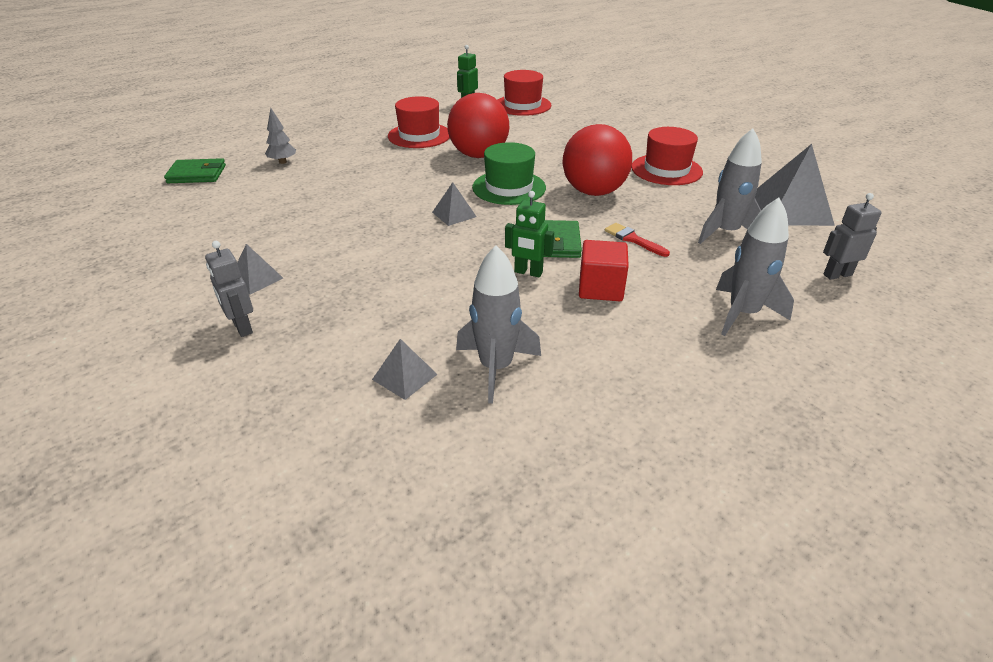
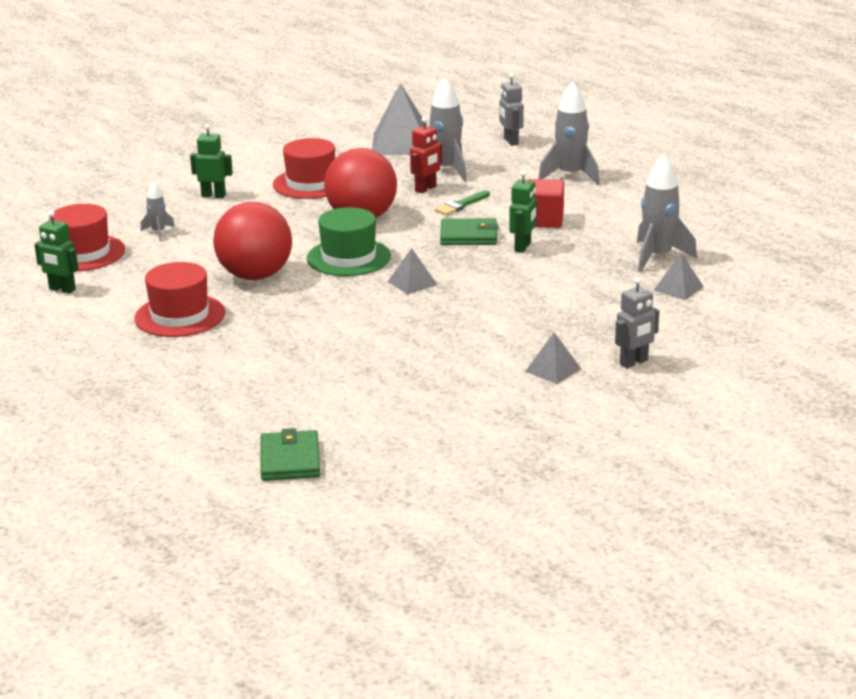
camera: 90 degrees left, 10 degrees down
(282, 162) = (255, 401): grey tree -> none
(557, 123) = (158, 232): none -> grey rocket
(629, 136) = (213, 196): none -> green robot
(633, 239) = (460, 205): red brush -> green brush
(670, 221) = (426, 189): none -> red robot

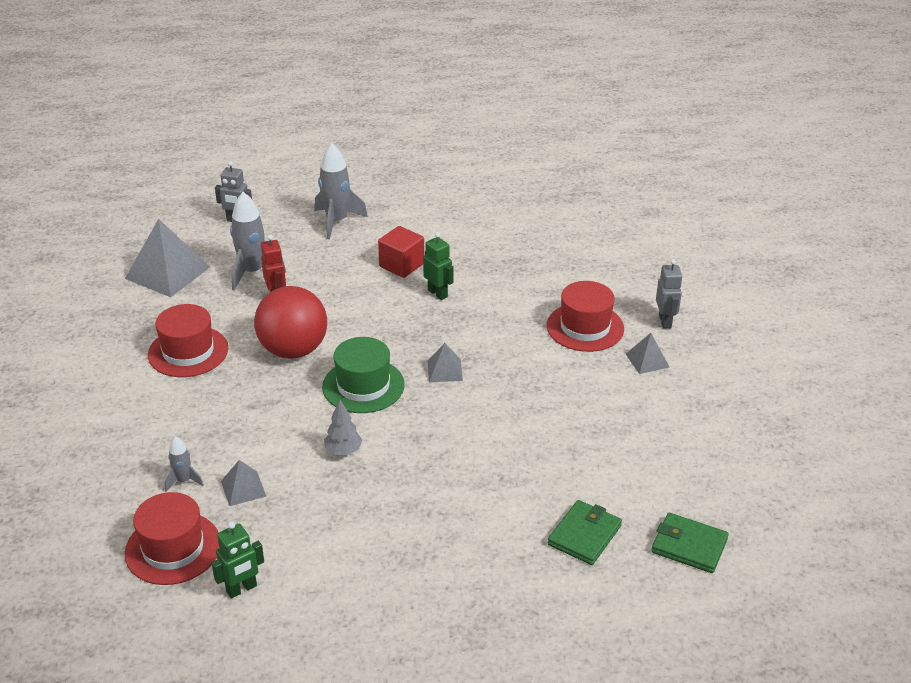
camera: 60 degrees left, 10 degrees up
(180, 316) = (377, 525): red hat -> red hat (585, 327)
(213, 196) = (142, 418): green robot -> none
(255, 276) = (343, 451): red ball -> grey tree
(460, 205) = (328, 292): green brush -> none
(468, 236) = (389, 310): green wallet -> green wallet (584, 535)
(658, 257) = (516, 244): grey rocket -> none
(678, 288) = (572, 256): grey pyramid -> grey pyramid (243, 488)

